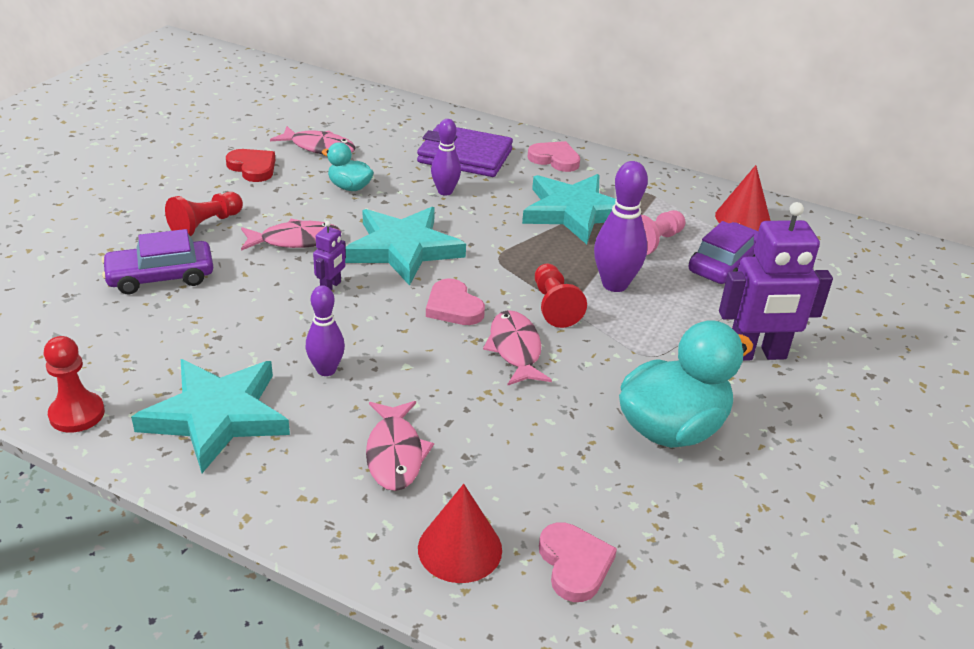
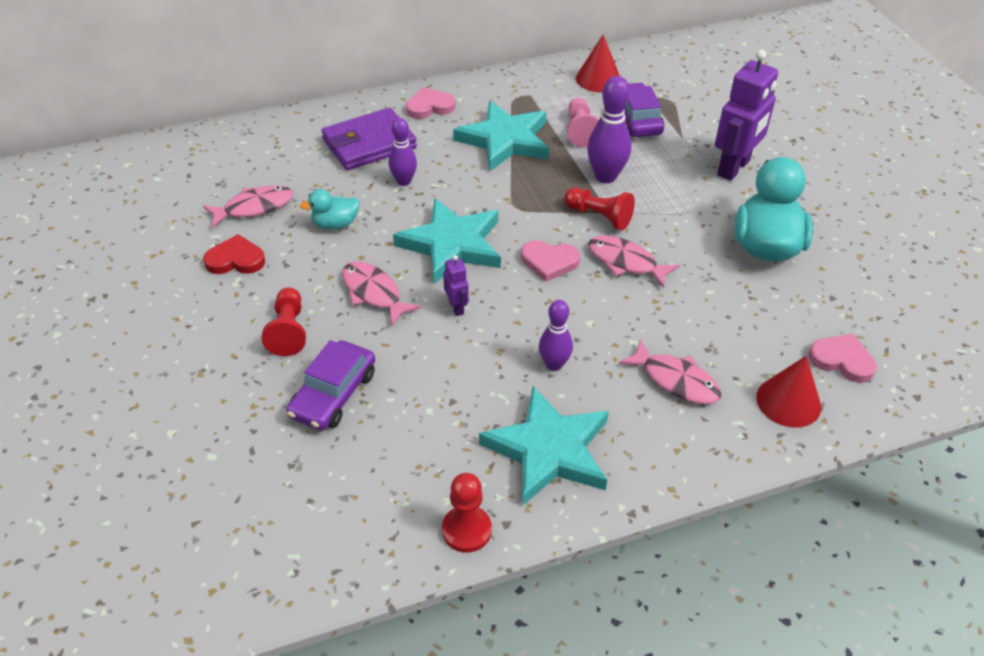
camera: 45 degrees left, 10 degrees up
(295, 240) = (374, 293): pink fish -> pink fish turned 75 degrees counterclockwise

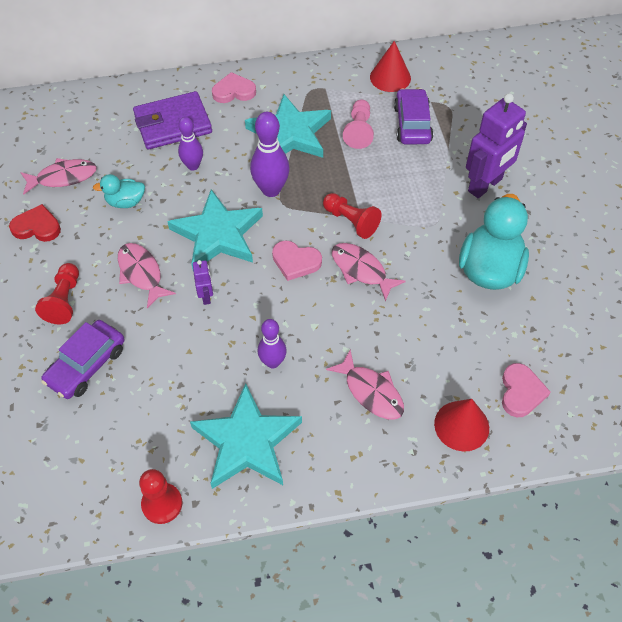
camera: 10 degrees right, 10 degrees up
(605, 176) = (368, 181): purple bowling pin -> purple bowling pin (271, 190)
(842, 360) = (521, 392): pink heart -> pink heart turned 60 degrees clockwise

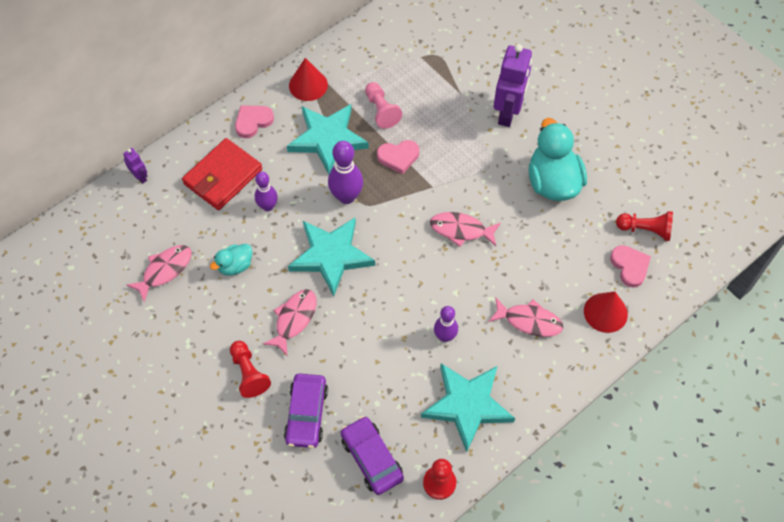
camera: 30 degrees left, 5 degrees up
(37, 227) = (177, 324): red heart -> none
(141, 273) = (294, 319): pink fish -> pink fish turned 90 degrees clockwise
(173, 124) = (223, 177): purple wallet -> red wallet
(206, 296) = (358, 311): purple robot -> purple robot (140, 177)
(295, 262) = (407, 248): pink heart -> pink heart (398, 157)
(351, 221) = (427, 193): red pawn -> red pawn (645, 230)
(390, 77) = (374, 49): red cone -> red cone (308, 85)
(412, 124) = (419, 84): purple car -> purple car (372, 458)

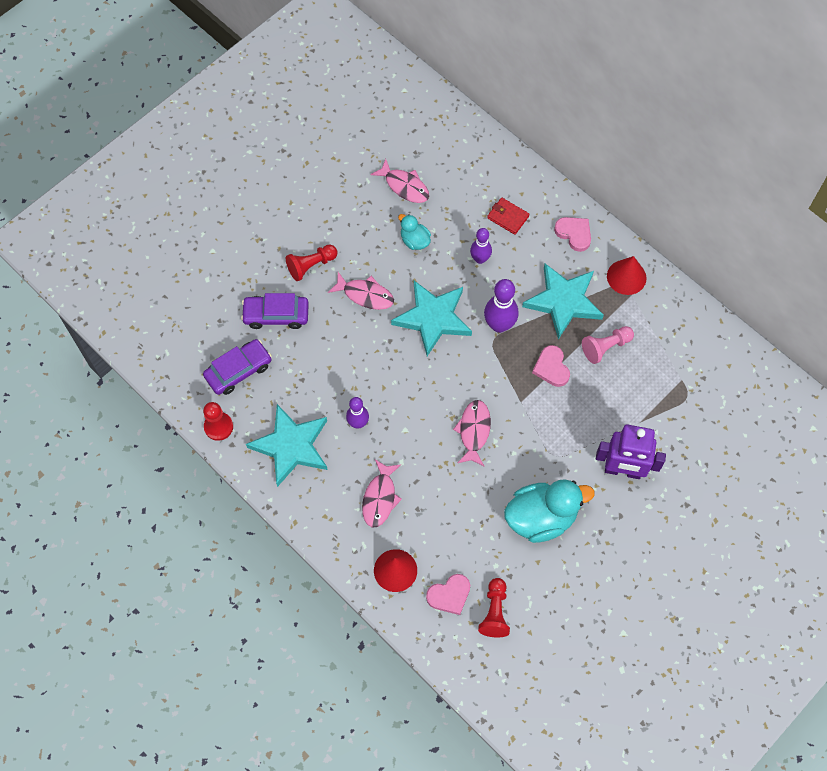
camera: 85 degrees right, 5 degrees up
(140, 177) = (498, 151): purple robot -> none
(223, 177) = (508, 217): red wallet -> red wallet, size x0.56

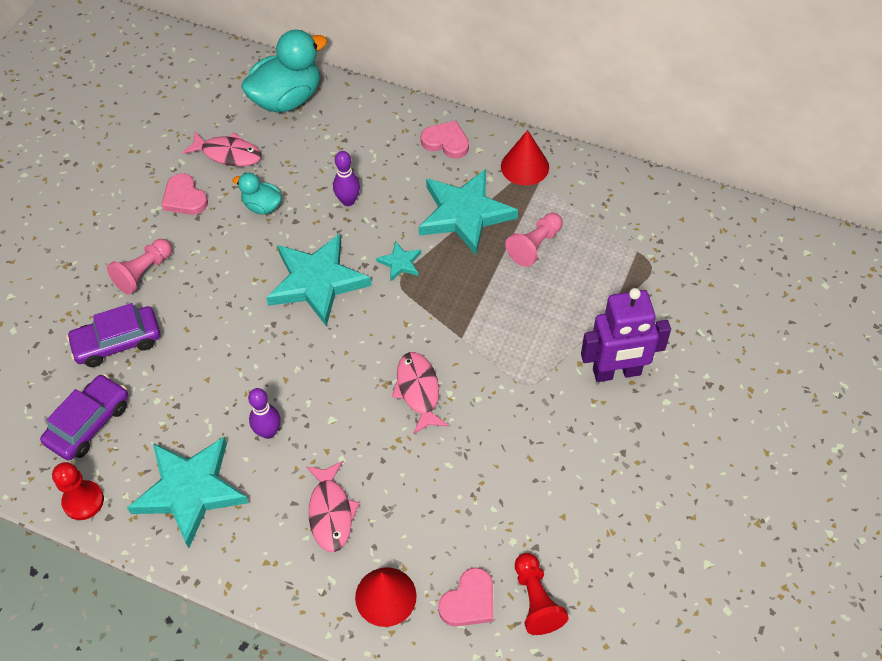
camera: 20 degrees left, 10 degrees down
(311, 266) = (143, 272): red pawn -> pink pawn
(365, 295) = (223, 283): pink fish -> none
(499, 325) = (400, 263): purple bowling pin -> turquoise star
(508, 217) = (363, 148): red wallet -> none
(541, 518) = (544, 462): turquoise duck -> turquoise duck (287, 99)
(551, 368) = (482, 288): pink heart -> pink heart (184, 198)

